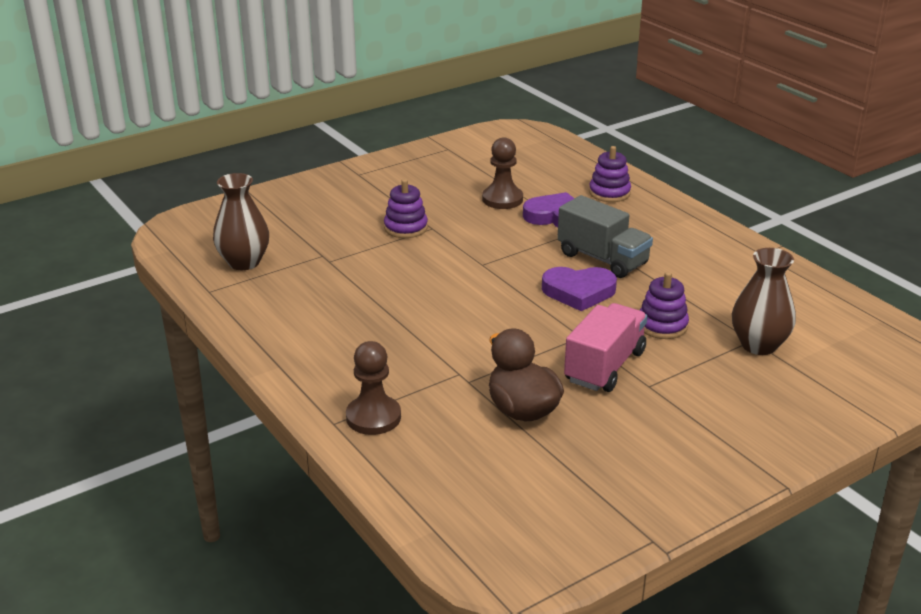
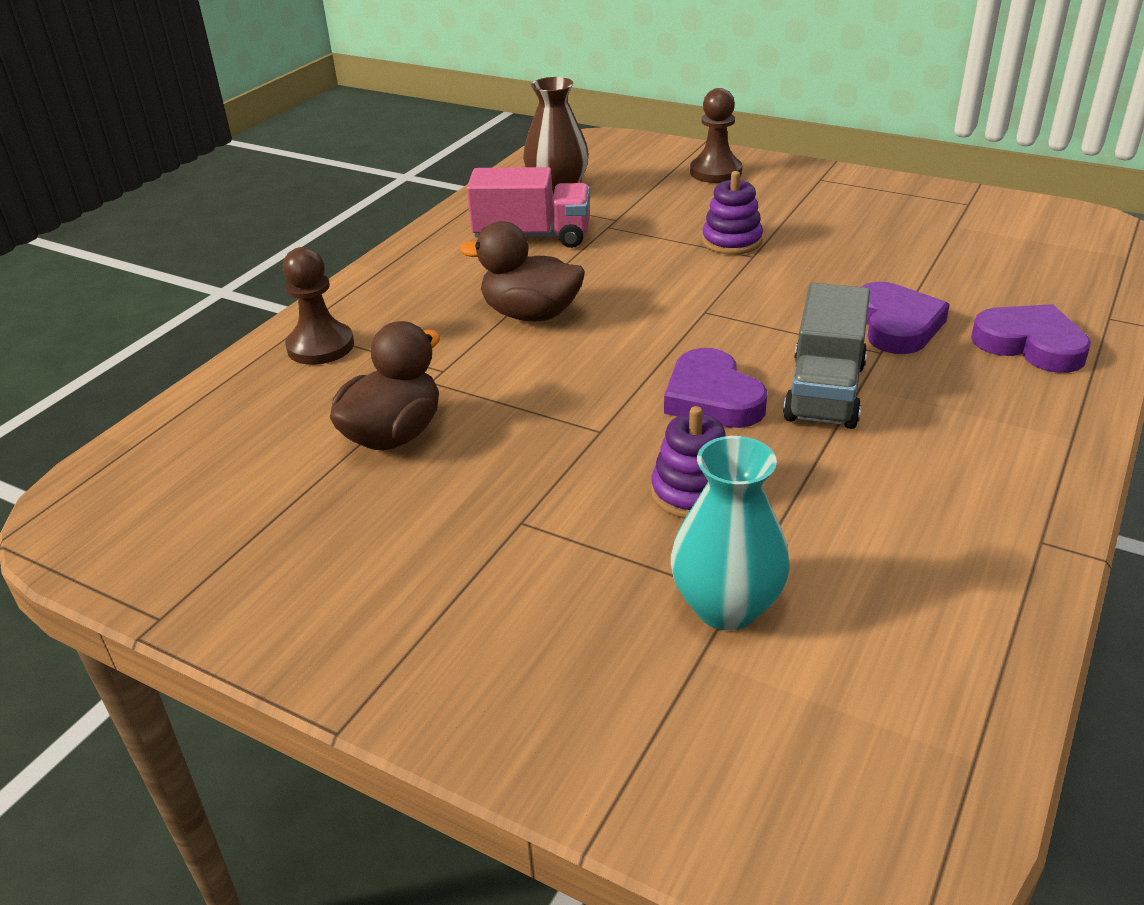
camera: 65 degrees right, 5 degrees up
(421, 322) = (531, 314): none -> brown duck
(502, 199) = (888, 275): brown pawn -> brown pawn (715, 172)
(605, 366) = (539, 470): pink truck -> pink truck (532, 237)
(609, 193) = (1030, 345): purple stacking toy -> purple heart
(758, 345) = (726, 607): brown vase -> turquoise vase

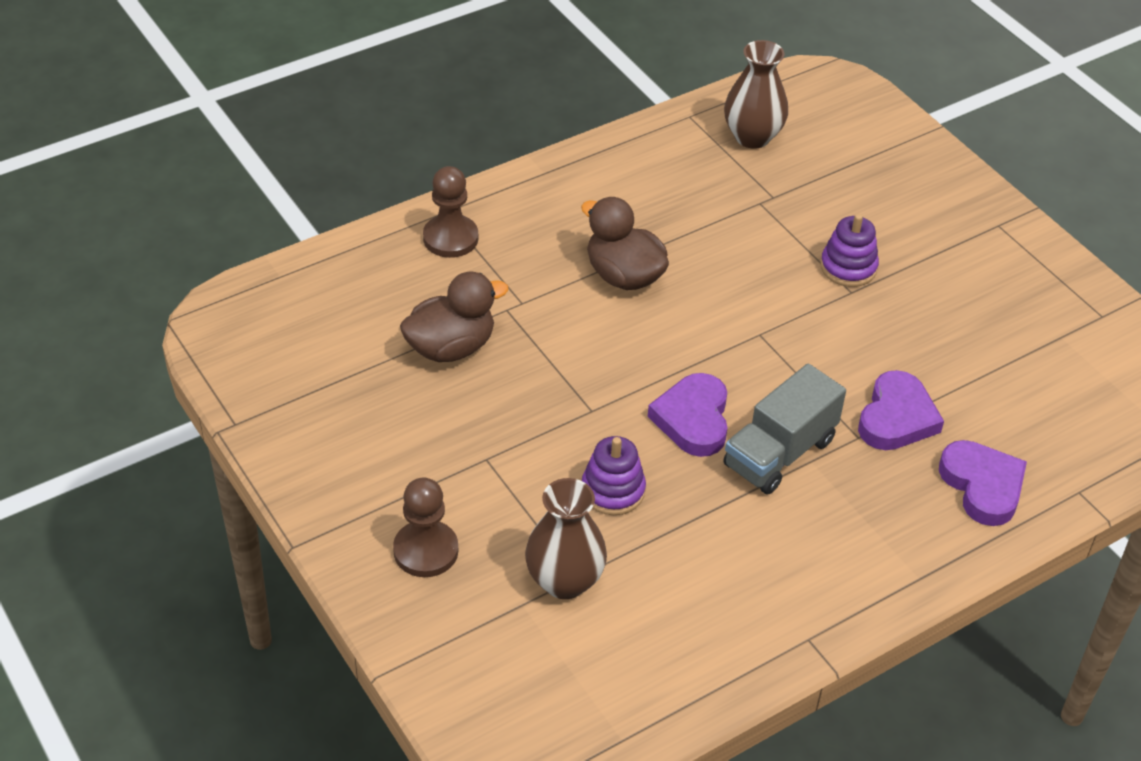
camera: 25 degrees right, 10 degrees up
(532, 237) = (688, 188): pink truck -> none
(715, 172) = (910, 174): brown pawn -> brown pawn (426, 551)
(726, 607) = (564, 581): turquoise vase -> brown vase

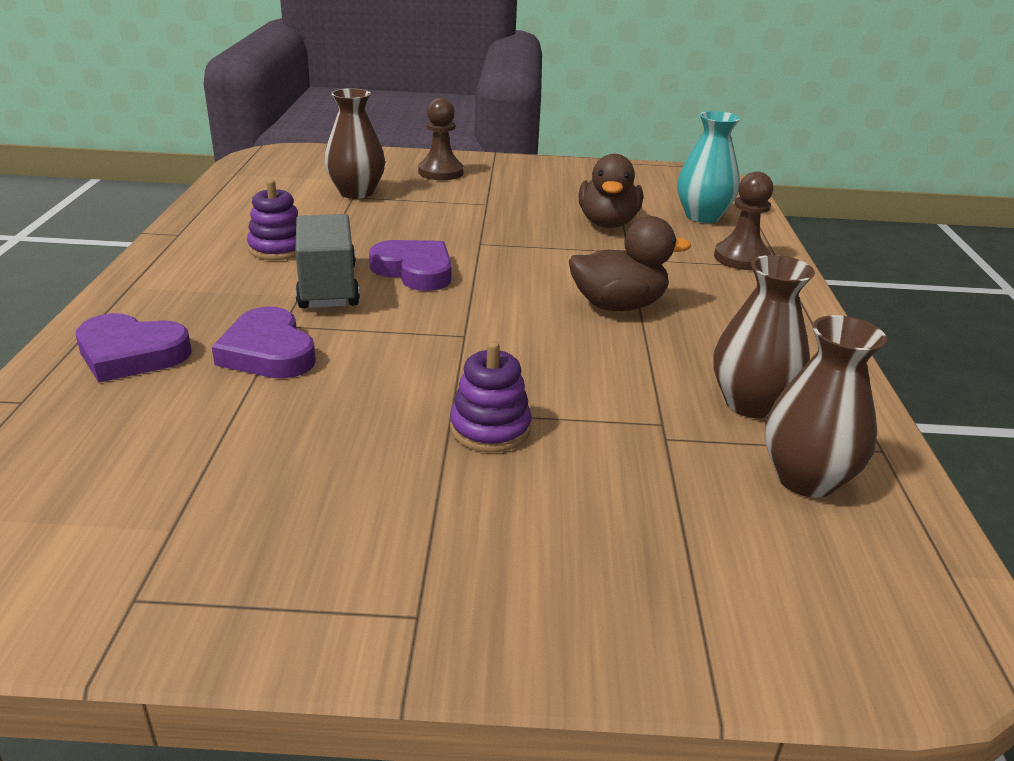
camera: 125 degrees right, 15 degrees down
(362, 291) = (702, 216): none -> turquoise vase
(613, 490) = (398, 225): purple stacking toy -> purple stacking toy (278, 248)
(695, 174) = (750, 404): none -> brown vase

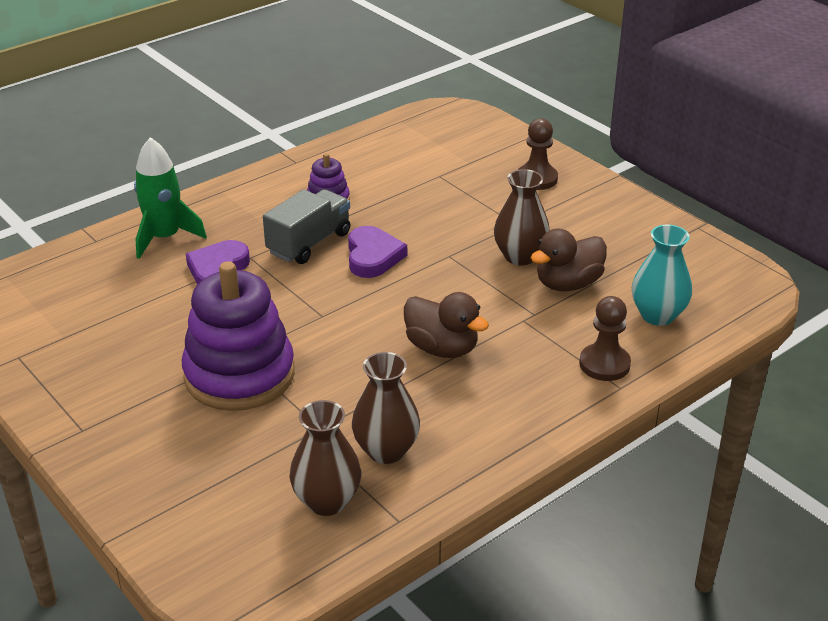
camera: 50 degrees right, 5 degrees up
(131, 354) = (165, 237): purple heart -> green rocket
(356, 193) = (446, 173): brown vase -> brown vase (520, 256)
(490, 428) = (239, 375): purple stacking toy -> purple stacking toy, size x2.11

